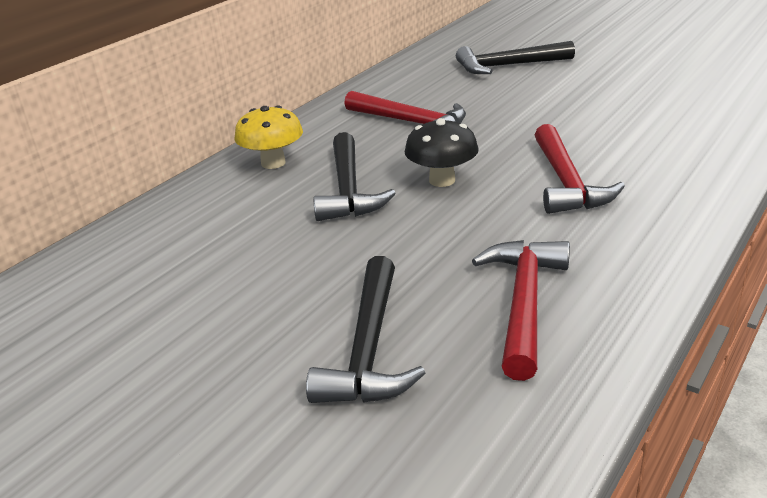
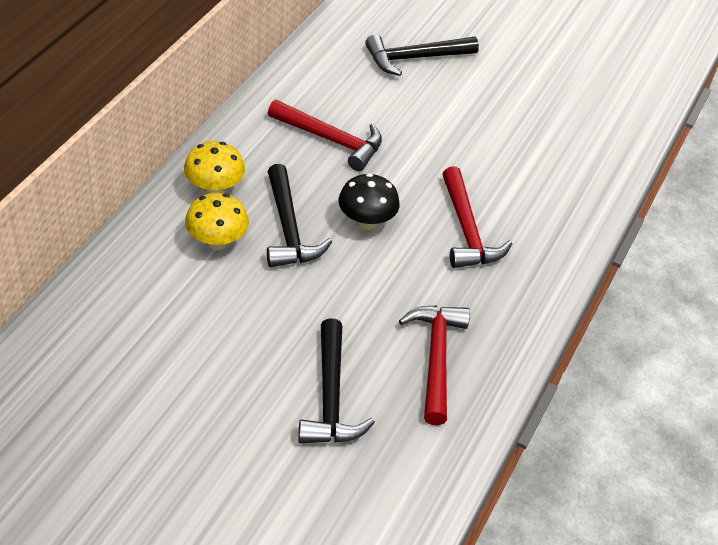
camera: 15 degrees left, 15 degrees up
(262, 203) = (217, 242): none -> yellow mushroom

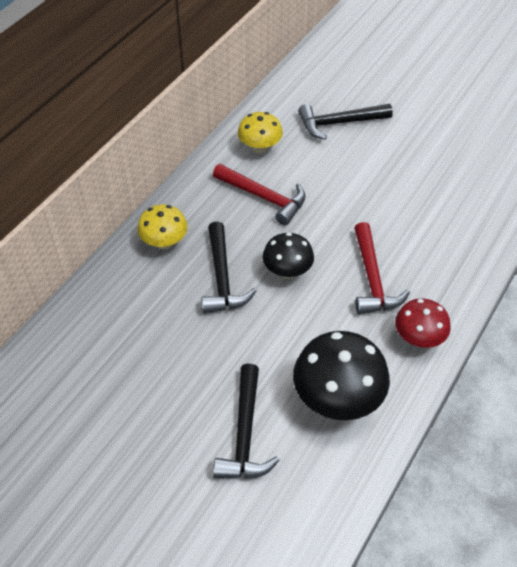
camera: 10 degrees right, 5 degrees up
(217, 242) = (162, 290): yellow mushroom -> yellow mushroom (260, 148)
(436, 358) = (337, 398): red hammer -> black mushroom
(524, 294) = (418, 338): none -> red mushroom

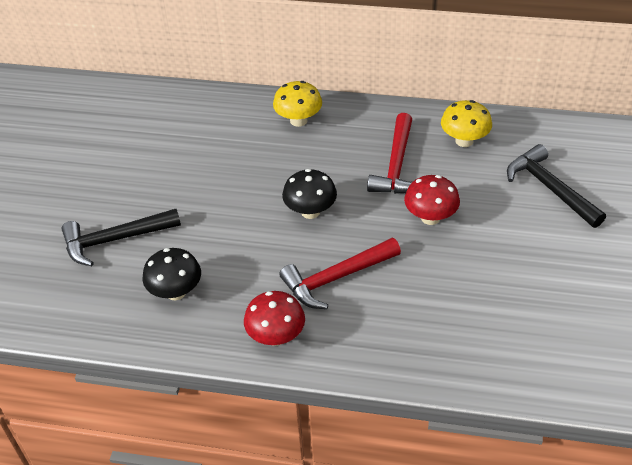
camera: 70 degrees right, 5 degrees down
(222, 278) = (278, 170): black hammer -> none
(334, 199) = (430, 217): none -> red mushroom
(337, 398) = (176, 292): black mushroom -> black mushroom, size x0.61

